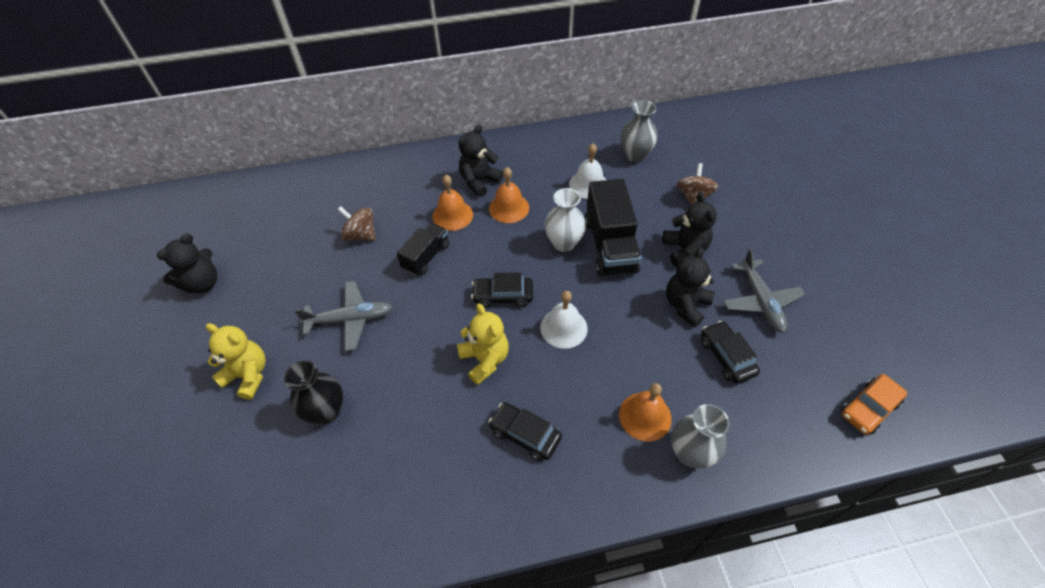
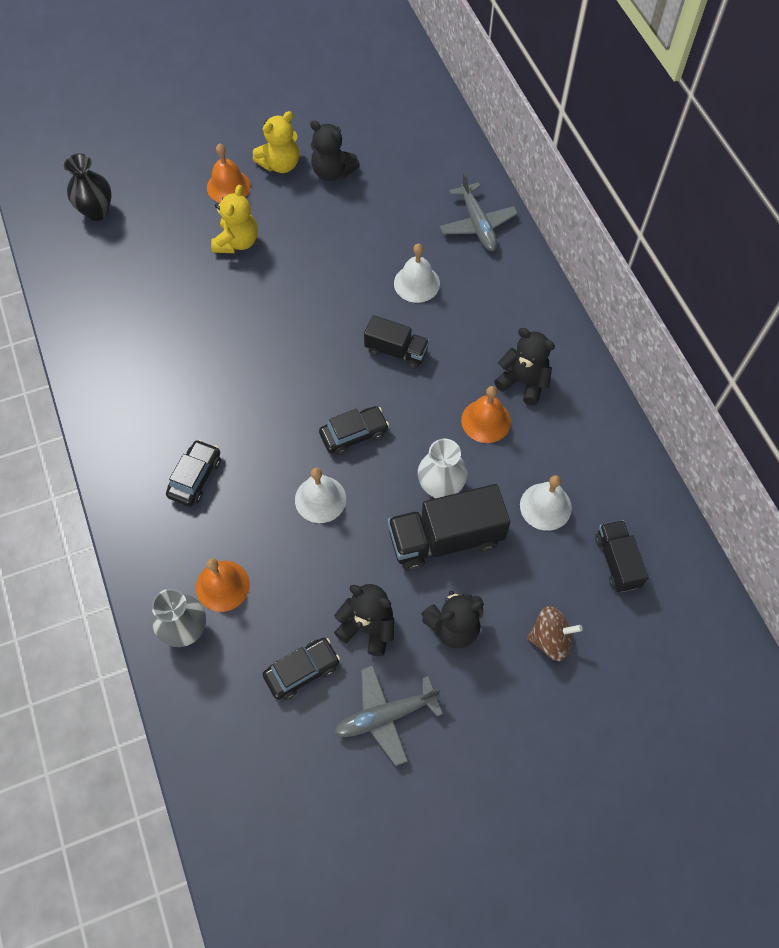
camera: 80 degrees right, 10 degrees up
(326, 411) = (207, 312): black vase -> black vase (97, 211)
(351, 319) = (306, 303): grey plane -> grey plane (477, 224)
(361, 235) = (416, 283): brown spinning top -> white bell
(452, 215) = (462, 364): orange bell -> orange bell (228, 186)
(485, 360) = (273, 430): yellow teddy bear -> yellow teddy bear (280, 164)
(503, 296) = (354, 434): black car -> black car turned 75 degrees clockwise
(635, 155) = (617, 561): grey vase -> black truck
(869, 408) = (250, 827): orange car -> none

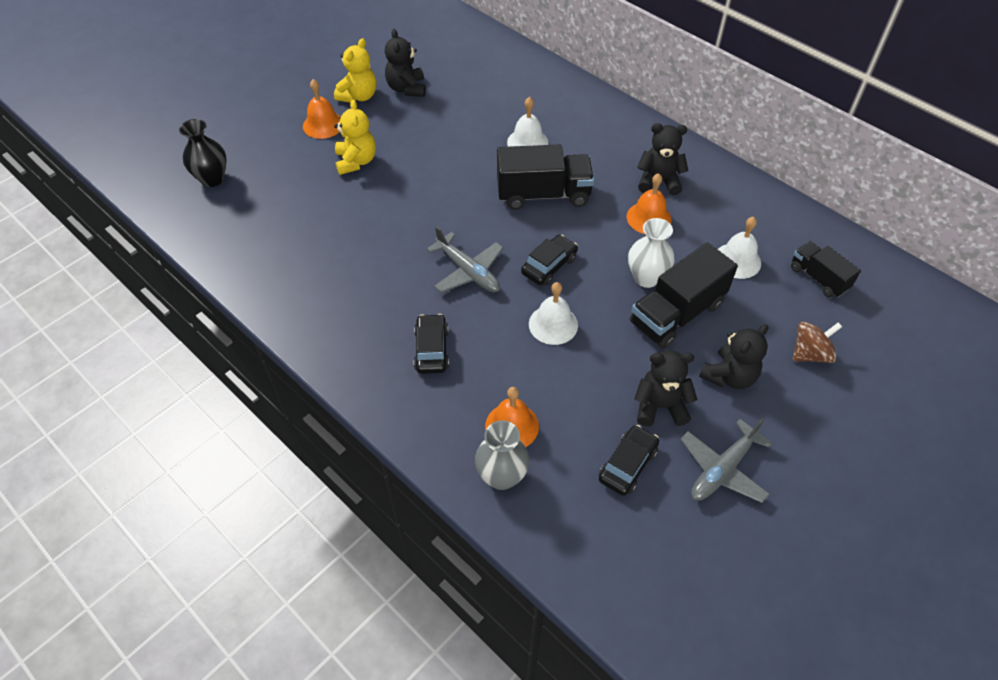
camera: 25 degrees left, 10 degrees down
(332, 172) = (407, 88): black teddy bear -> black teddy bear turned 75 degrees clockwise
(396, 351) = (543, 194): black truck -> black truck, size x1.66
(477, 224) = (548, 88): grey plane -> grey plane (468, 271)

